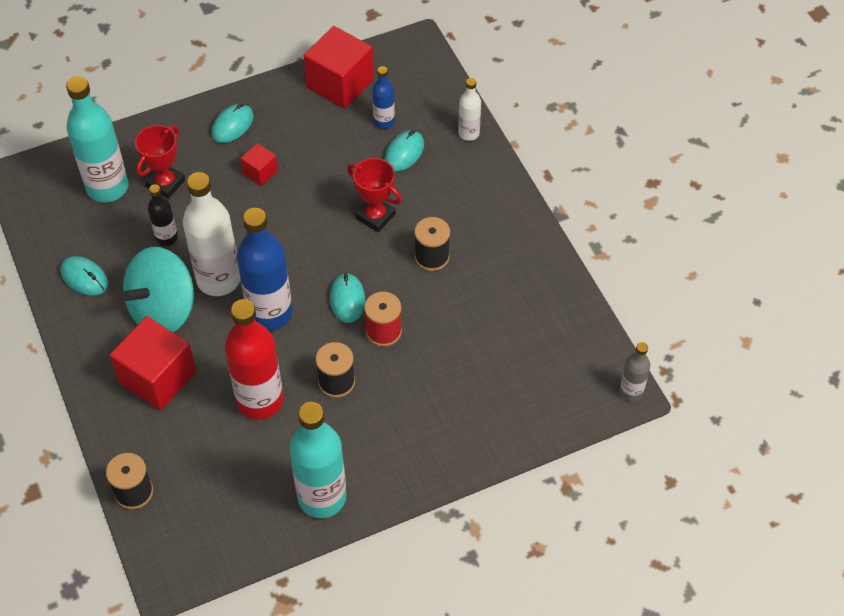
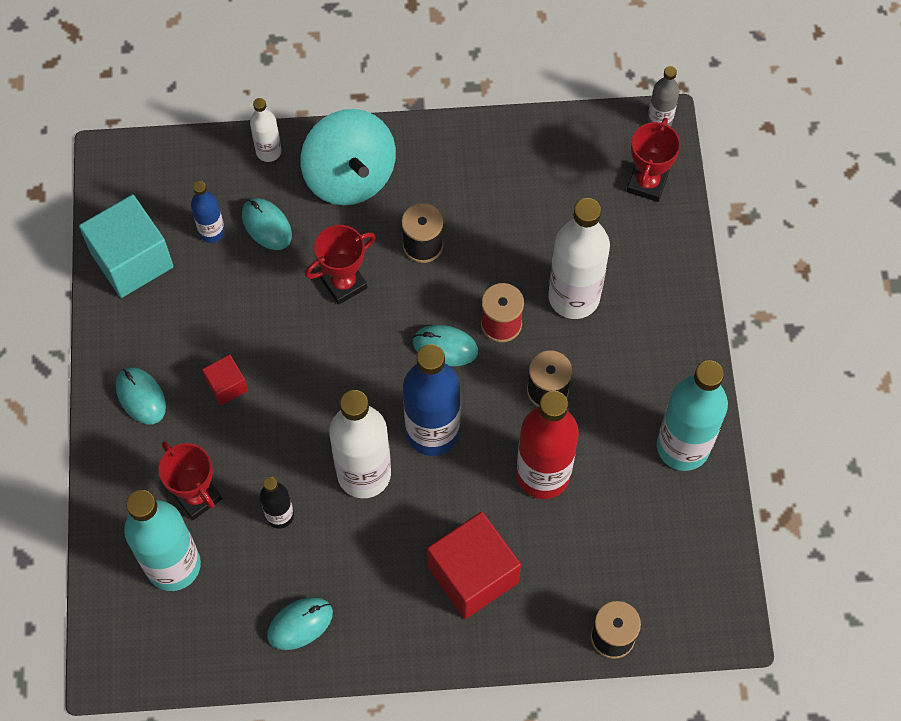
camera: 70 degrees left, 10 degrees up
(163, 309) = (382, 545): turquoise spinning top -> turquoise spinning top (350, 176)
(340, 84) = (132, 260): red cube -> turquoise cube
(430, 376) = (574, 297): none -> white bottle
(564, 399) = (647, 183): none -> red trophy

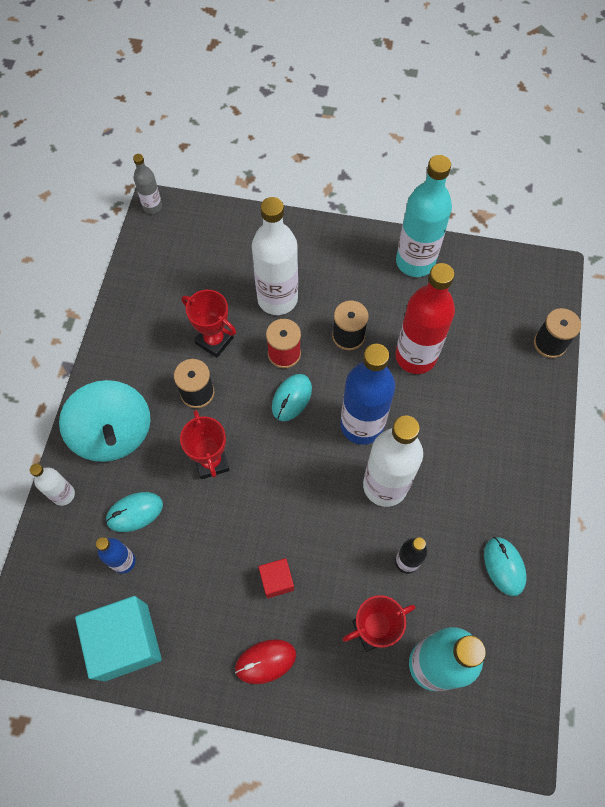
camera: 75 degrees left, 0 degrees up
(141, 396) = (265, 661): turquoise mouse -> red mouse
(350, 176) = (113, 433): turquoise spinning top -> turquoise spinning top turned 75 degrees clockwise
(473, 574) = (485, 425): red cube -> none
(647, 183) = (200, 228): red trophy -> red trophy (214, 341)

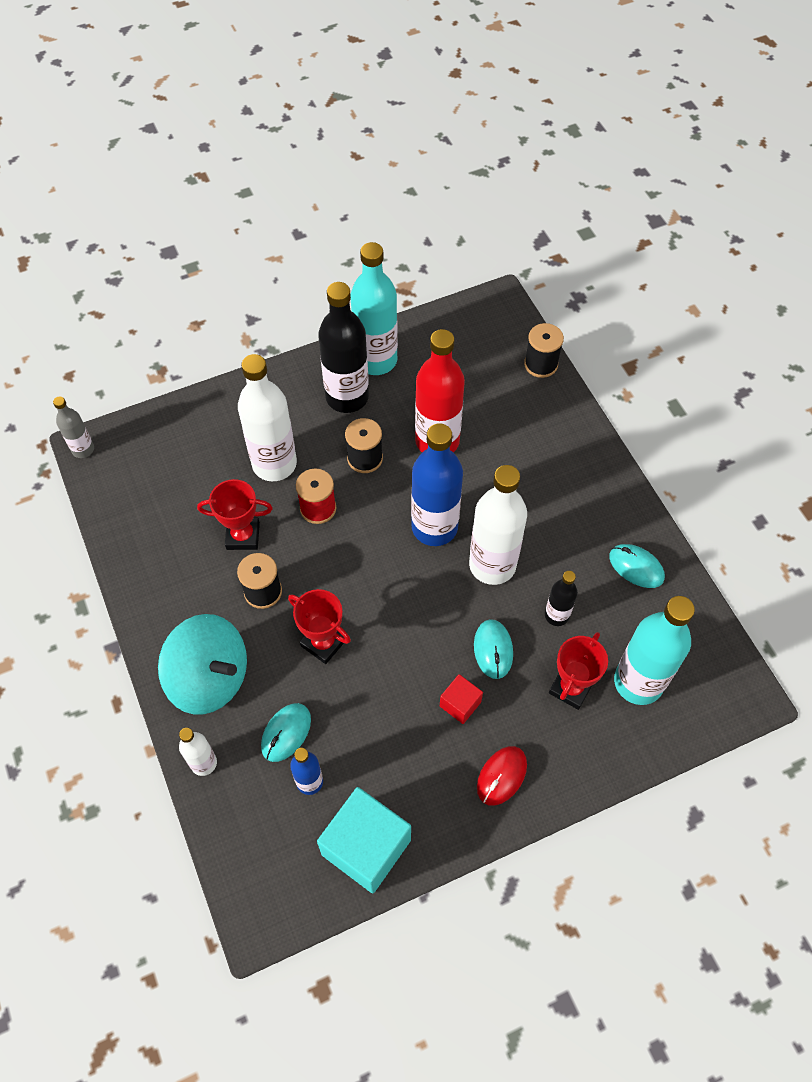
camera: 35 degrees left, 5 degrees down
(291, 398) = (355, 542): turquoise mouse -> turquoise mouse (493, 650)
(370, 278) = (347, 397): none -> black bottle

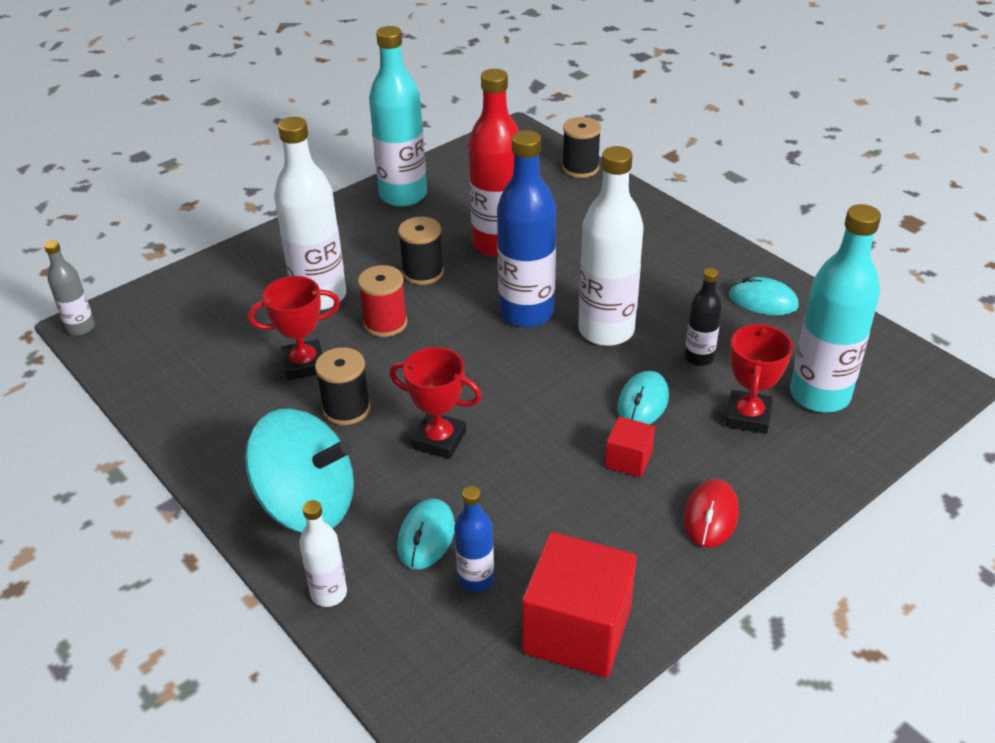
camera: 15 degrees left, 20 degrees down
(347, 397) = (383, 228): black bottle -> none
(366, 847) = (577, 630): turquoise cube -> red cube
(493, 650) = (643, 402): turquoise mouse -> turquoise mouse turned 45 degrees clockwise

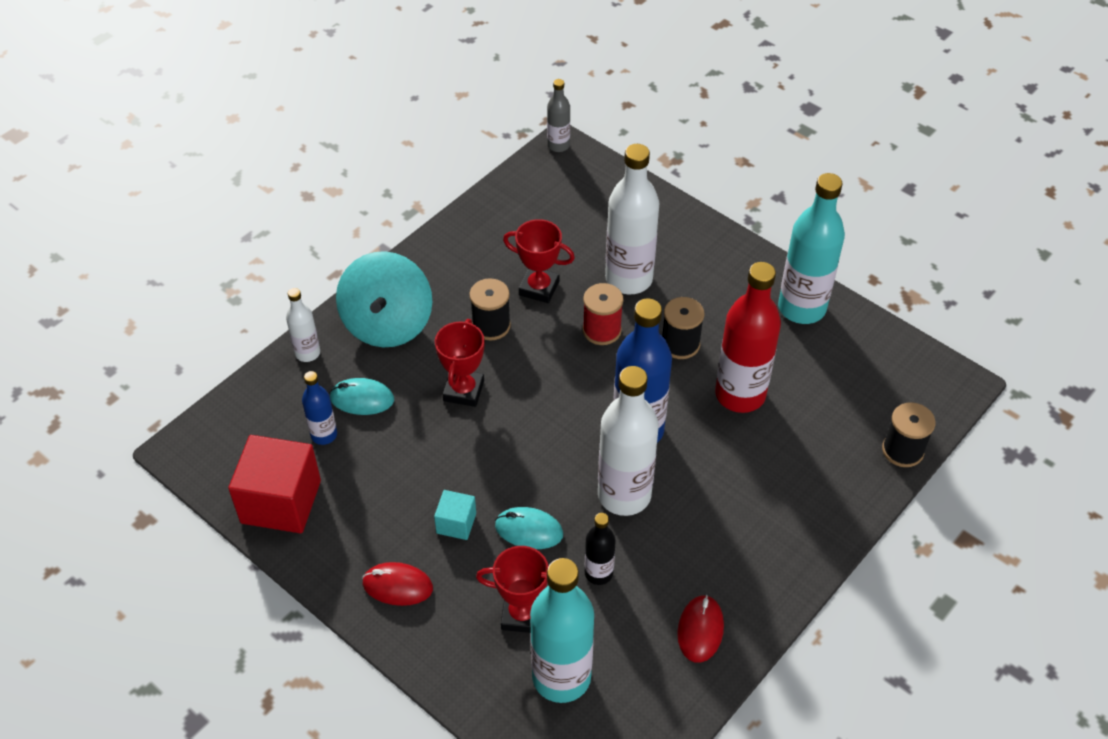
camera: 80 degrees right, 10 degrees up
(304, 364) = (539, 288): red trophy -> red trophy turned 45 degrees counterclockwise
(628, 460) = (456, 523): red cube -> turquoise cube
(763, 301) = (700, 630): turquoise mouse -> red mouse

